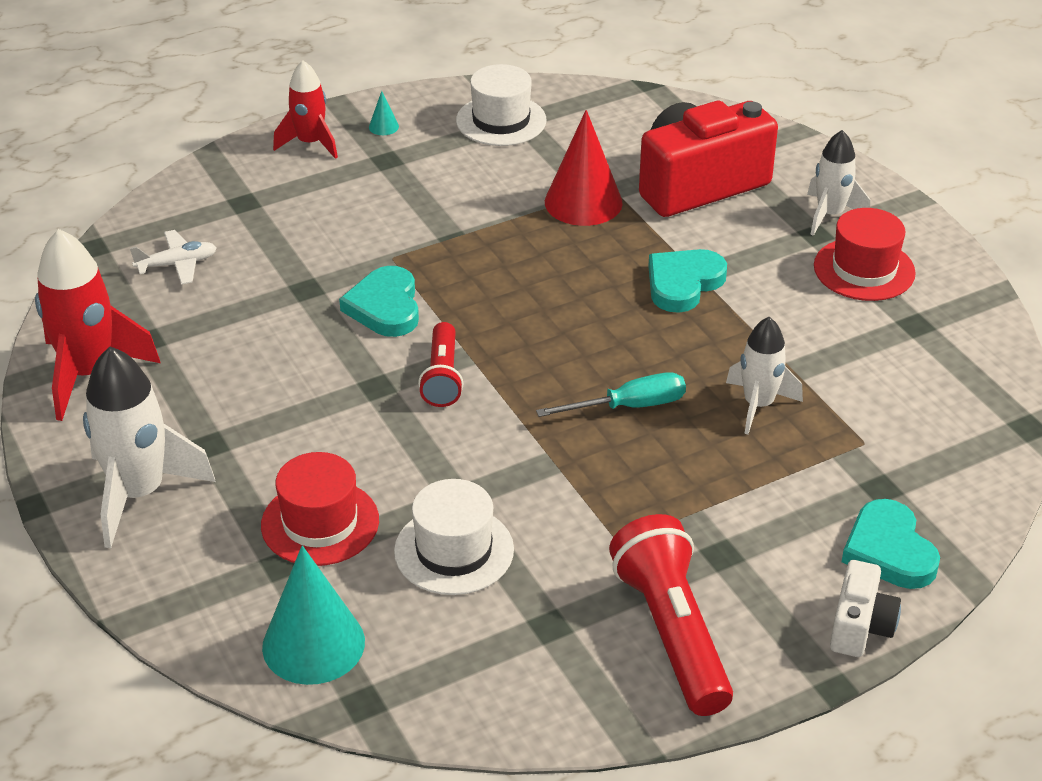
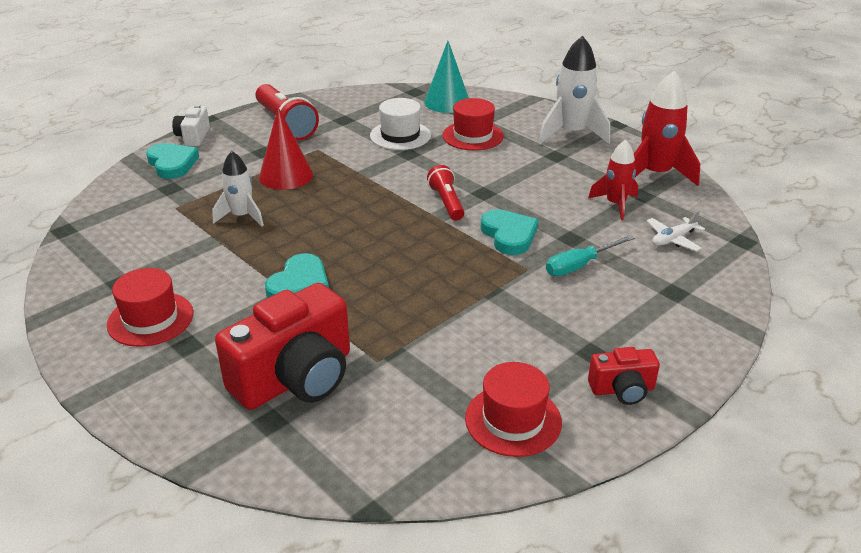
camera: 165 degrees right, 5 degrees down
(310, 143) = (673, 357): red rocket -> red rocket (615, 204)
(383, 126) = (622, 389): turquoise cone -> red camera
(501, 120) = (513, 420): white hat -> red hat
(583, 202) = (397, 340): red cone -> red cone (286, 175)
(629, 406) = (324, 204): turquoise screwdriver -> turquoise screwdriver (579, 265)
(830, 215) = (171, 366): white rocket -> none

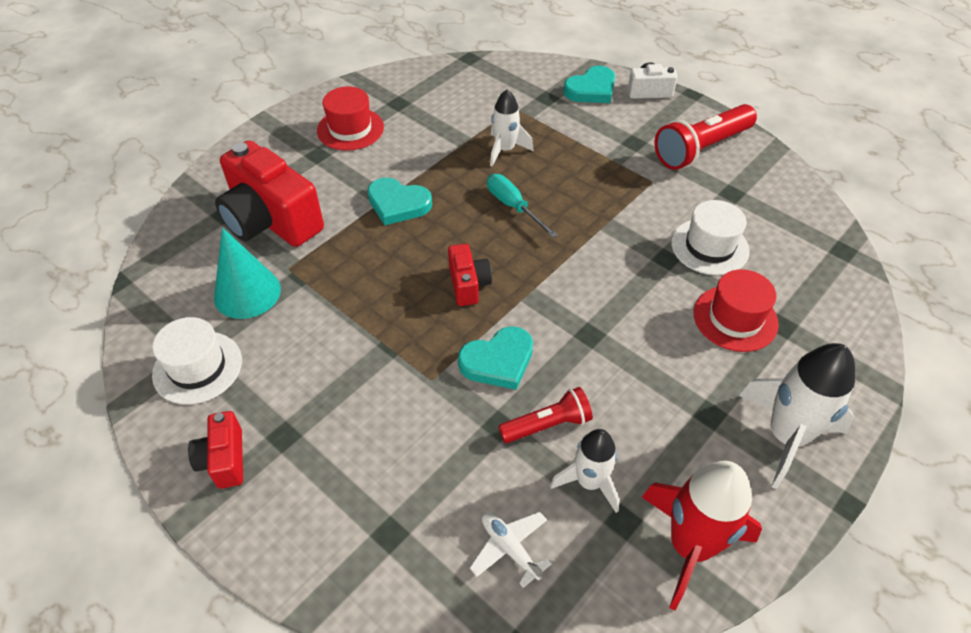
camera: 85 degrees right, 15 degrees up
(286, 175) = (588, 166): red cone -> none
(421, 246) = (468, 284): none -> red camera
(447, 102) = (825, 286): turquoise cone -> turquoise cone (247, 293)
(447, 202) = (560, 300): red flashlight -> red flashlight (547, 425)
(513, 420) = (197, 367): red hat -> white hat
(579, 265) = (440, 431): turquoise screwdriver -> turquoise screwdriver (513, 206)
(615, 204) = (589, 482): red rocket -> white rocket

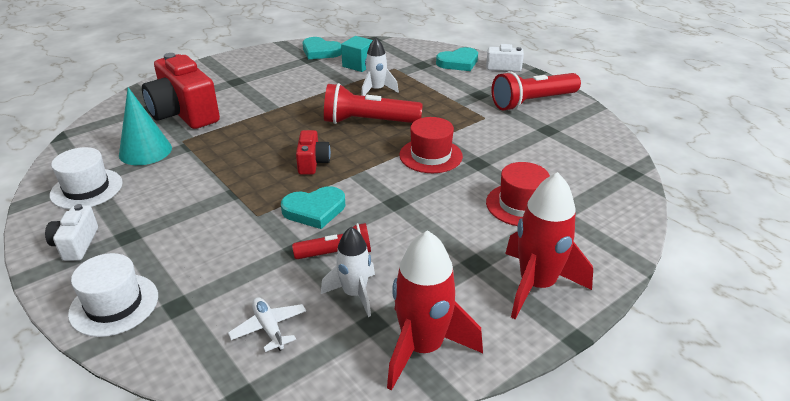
camera: 10 degrees right, 15 degrees down
(224, 459) = (76, 244): red camera -> white camera
(350, 129) = (266, 70): red hat -> red hat (430, 155)
(398, 204) = (281, 113): turquoise heart -> turquoise heart (320, 51)
(467, 107) = (359, 65): none -> turquoise cube
(513, 206) = (368, 122): turquoise screwdriver -> red flashlight
(709, 246) = (516, 159): white hat -> white hat (114, 304)
(786, 436) = (537, 285): white rocket -> red rocket

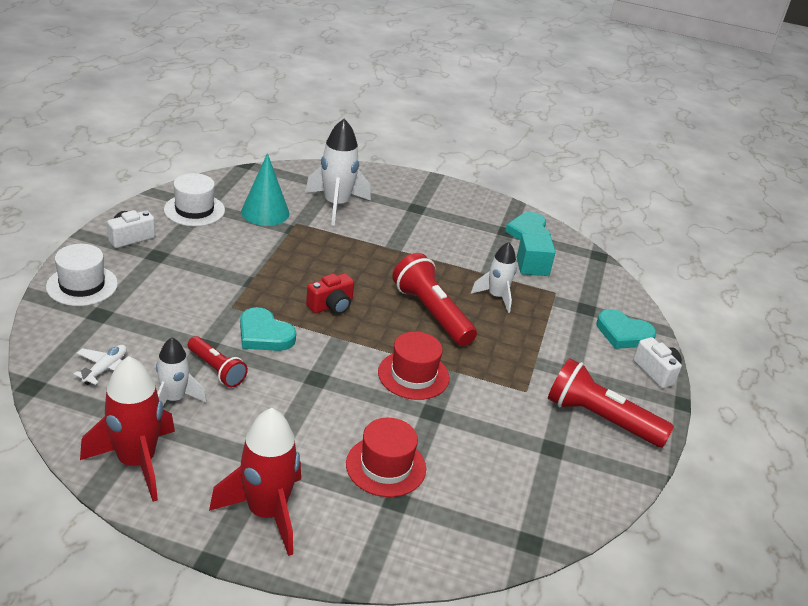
camera: 50 degrees right, 0 degrees up
(184, 113) = (336, 205): red camera -> white rocket

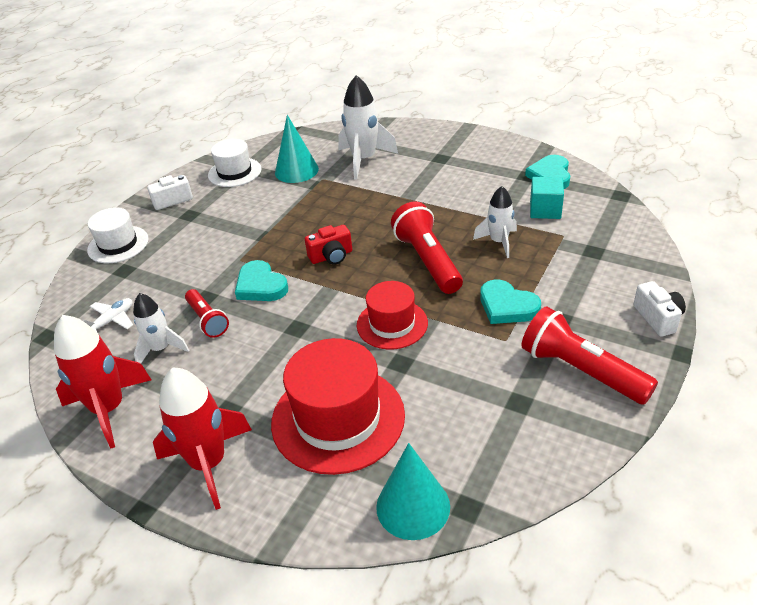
camera: 20 degrees right, 5 degrees up
(386, 466) = (338, 418): red hat -> red hat, size x1.66
(480, 543) = (413, 506): none -> turquoise cone
(623, 333) = (629, 277): turquoise heart -> turquoise heart (507, 306)

